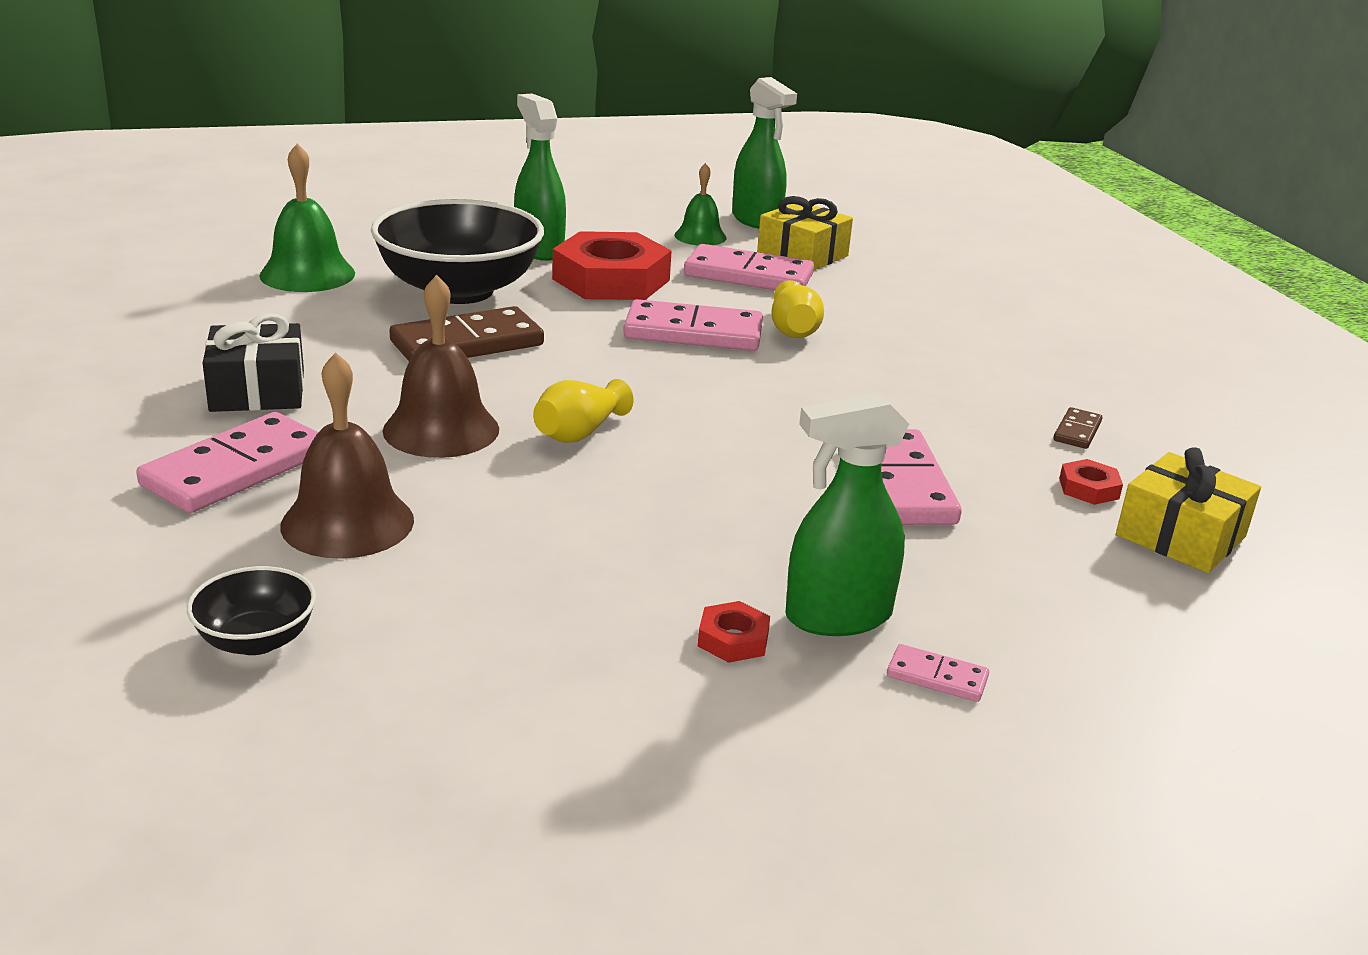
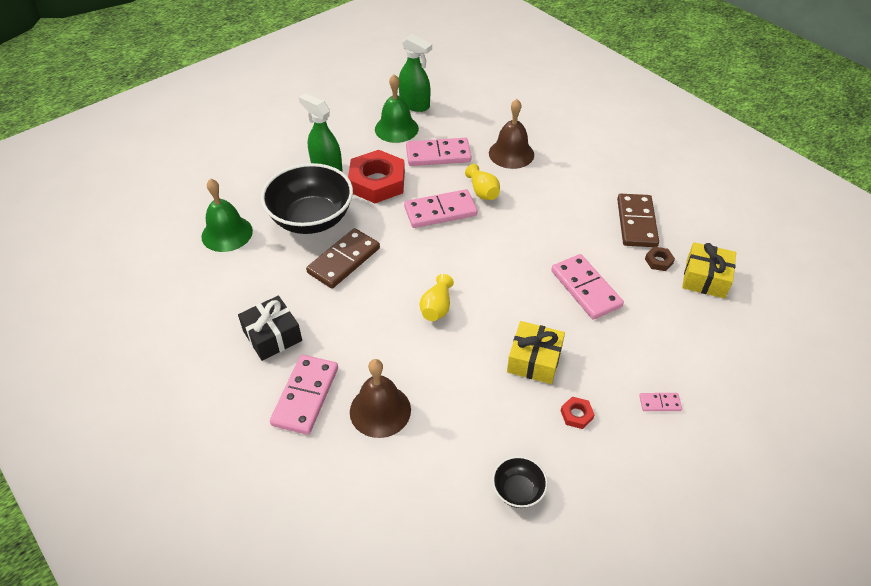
camera: 20 degrees left, 20 degrees up
(256, 640) = (396, 499): black bowl -> black bowl (518, 490)
(441, 429) = (376, 330): brown bell -> brown bell (511, 153)
(700, 236) = (396, 128): green bell -> green bell, size x1.58
(802, 255) = (453, 127): yellow gift -> yellow gift (534, 360)
(837, 617) = (607, 384): green spray bottle -> none
(1077, 431) = (636, 223): brown domino -> brown domino, size x2.15
(1089, 488) = (658, 261): red nut -> brown nut

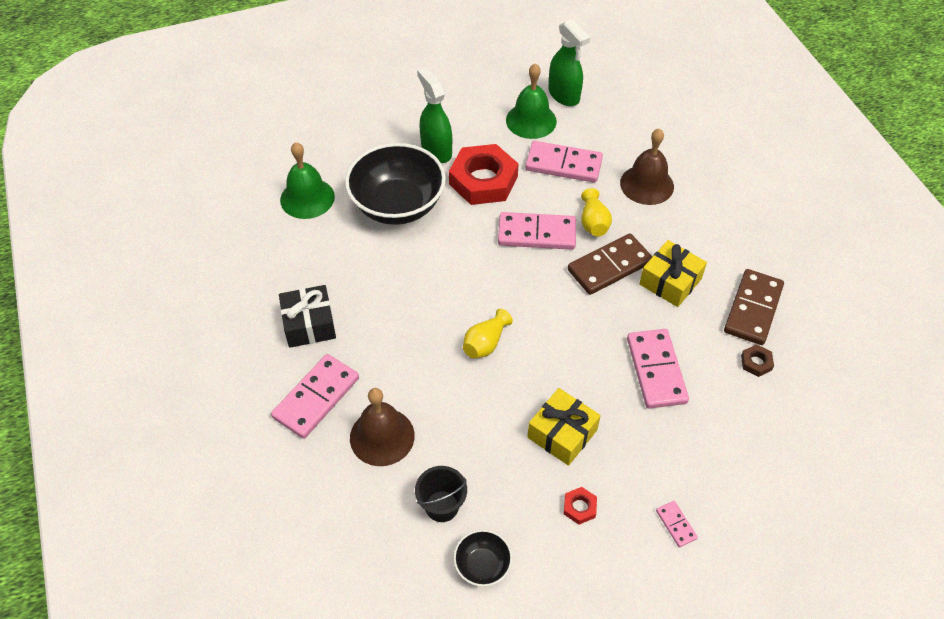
camera: 20 degrees right, 5 degrees up
(344, 260) = (412, 262): brown domino -> brown domino (609, 266)
(459, 452) = (442, 506): none -> black bucket
(659, 403) = (676, 524): pink domino -> pink domino turned 45 degrees clockwise
(705, 278) = (801, 399): yellow gift -> yellow gift (670, 281)

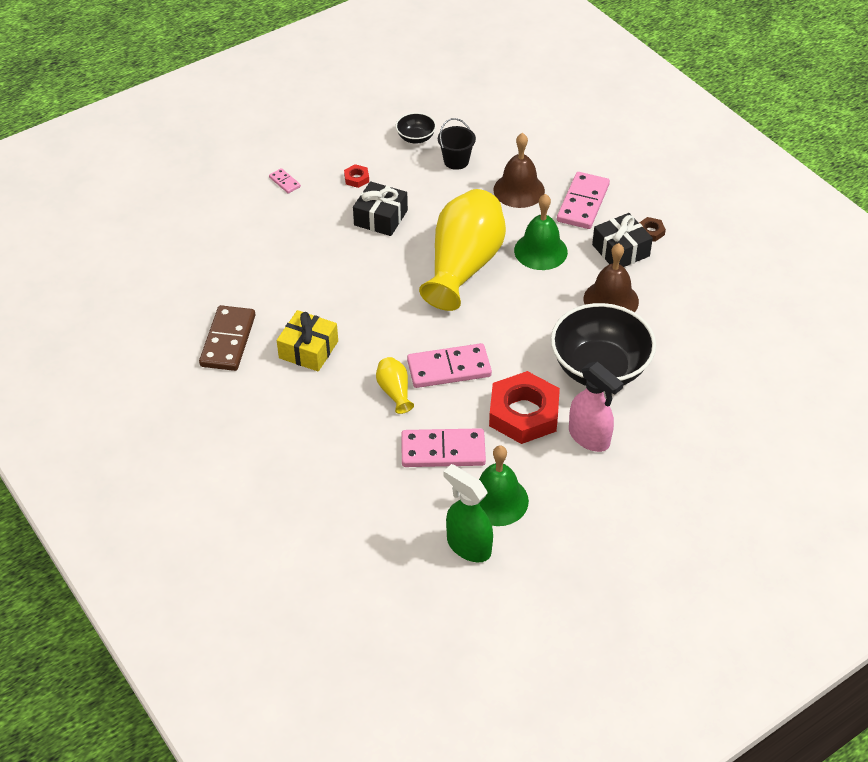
camera: 165 degrees right, 5 degrees down
(307, 198) = (693, 356): green bell -> green bell (540, 251)
(436, 150) = (589, 437): green spray bottle -> pink spray bottle
(485, 343) = (463, 266): yellow vase -> yellow vase, size x2.36
(562, 433) = (380, 218): yellow gift -> black gift
(609, 266) = (369, 352): brown domino -> none
(647, 184) = (346, 446): brown bell -> brown bell (611, 300)
(656, 370) = (312, 274): pink domino -> none
(756, 363) = (225, 297): brown nut -> brown nut (650, 232)

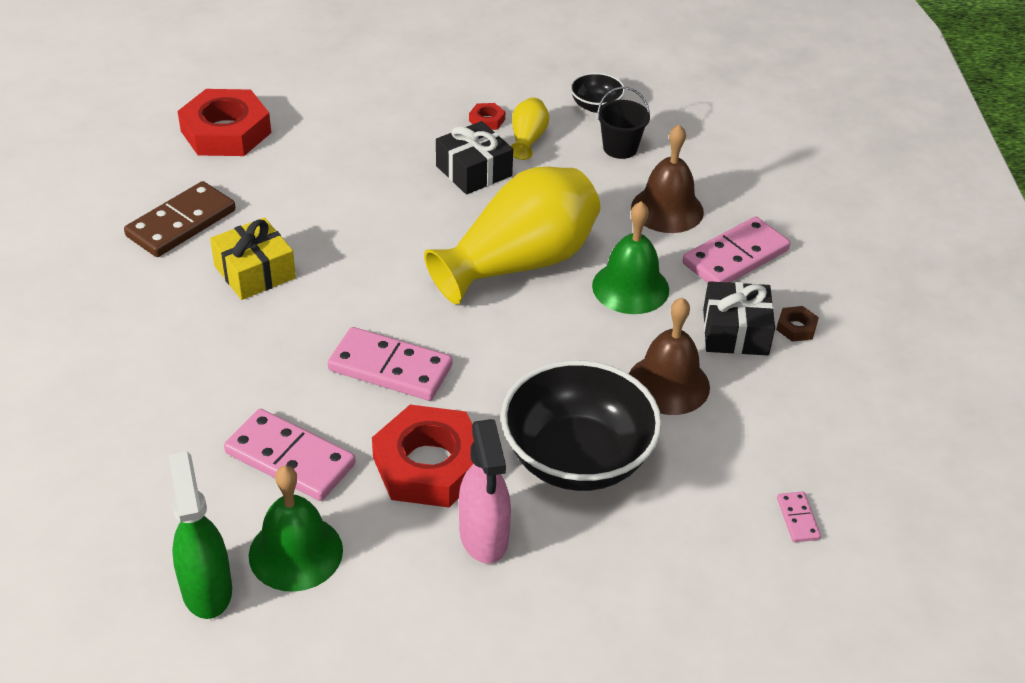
camera: 30 degrees right, 5 degrees down
(192, 264) = (226, 132): none -> red nut
(284, 182) = (404, 92): pink domino -> pink domino (797, 518)
(394, 391) = (302, 363): yellow vase -> yellow vase (527, 139)

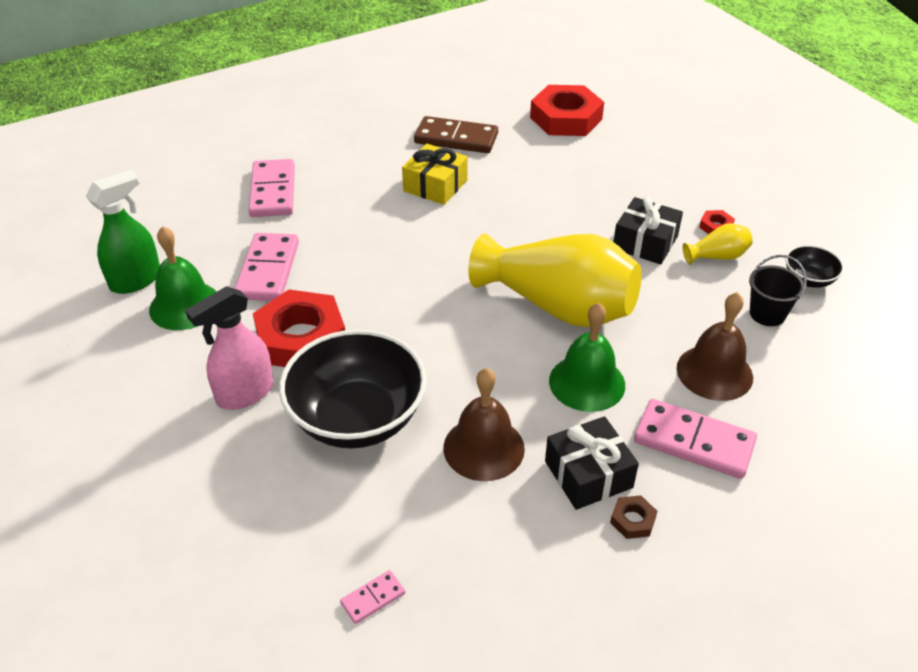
camera: 65 degrees right, 0 degrees up
(390, 368) = (387, 282): pink domino -> pink domino (273, 191)

